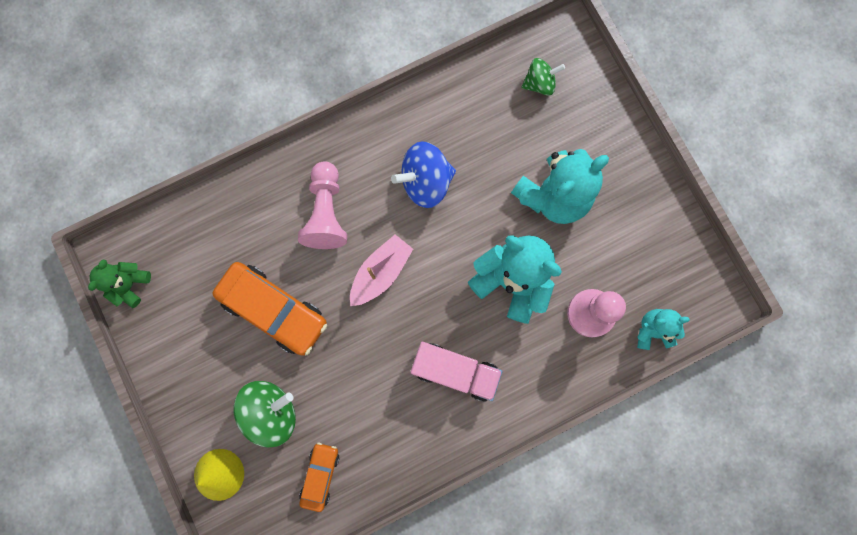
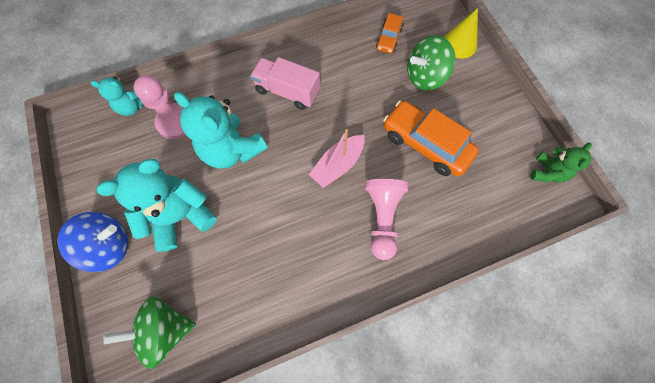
camera: 175 degrees left, 10 degrees down
(425, 182) = (292, 238): blue spinning top -> blue spinning top (110, 246)
(539, 84) = (165, 329): green spinning top -> green spinning top, size x1.61

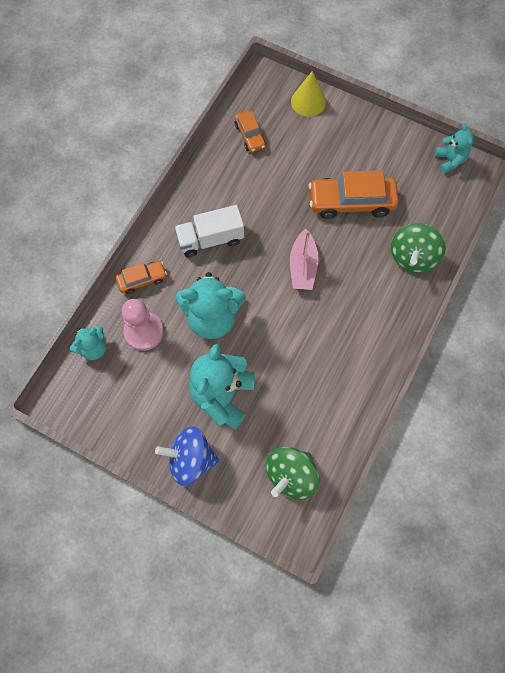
camera: 40 degrees left, 0 degrees up
(110, 246) = (191, 459): blue spinning top -> blue spinning top turned 120 degrees counterclockwise
(212, 84) = (142, 279): none -> orange car
(287, 92) = (210, 239): pink truck -> white truck
(382, 218) = (368, 280): pink pawn -> none
(424, 77) = (305, 148): green spinning top -> green spinning top (412, 257)
(547, 172) = (449, 160): green teddy bear -> turquoise teddy bear

